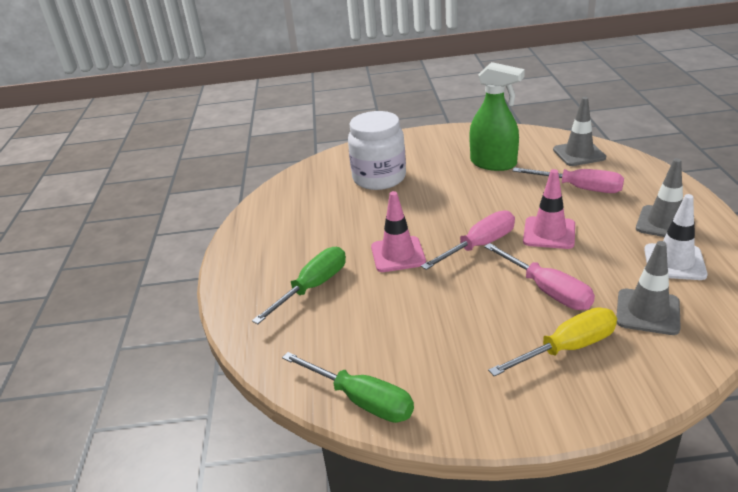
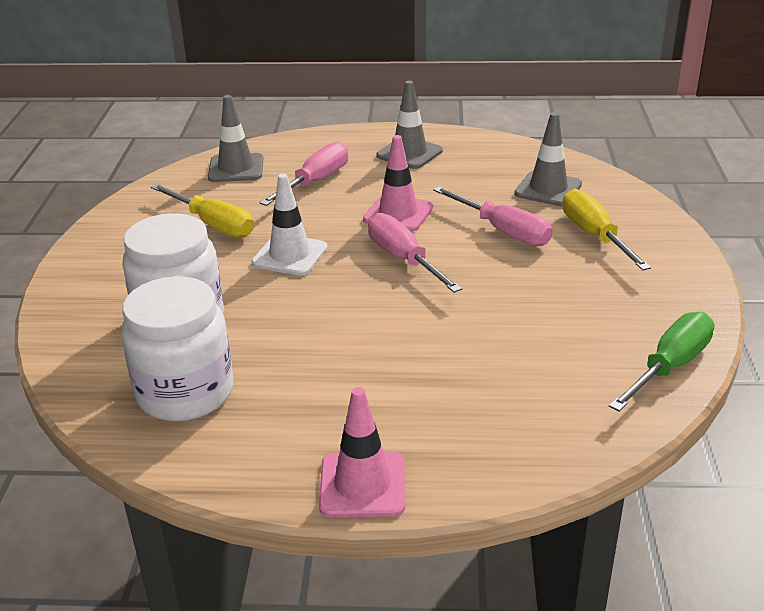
camera: 85 degrees left, 0 degrees up
(312, 195) = (185, 393): none -> white jar
(313, 287) = (448, 398): green screwdriver -> none
(398, 254) = (398, 320): pink traffic cone -> pink traffic cone (362, 485)
(493, 163) = (213, 224): green spray bottle -> yellow screwdriver
(547, 291) = (503, 231): pink screwdriver -> pink screwdriver turned 75 degrees clockwise
(674, 262) = (476, 162): white traffic cone -> white traffic cone (290, 255)

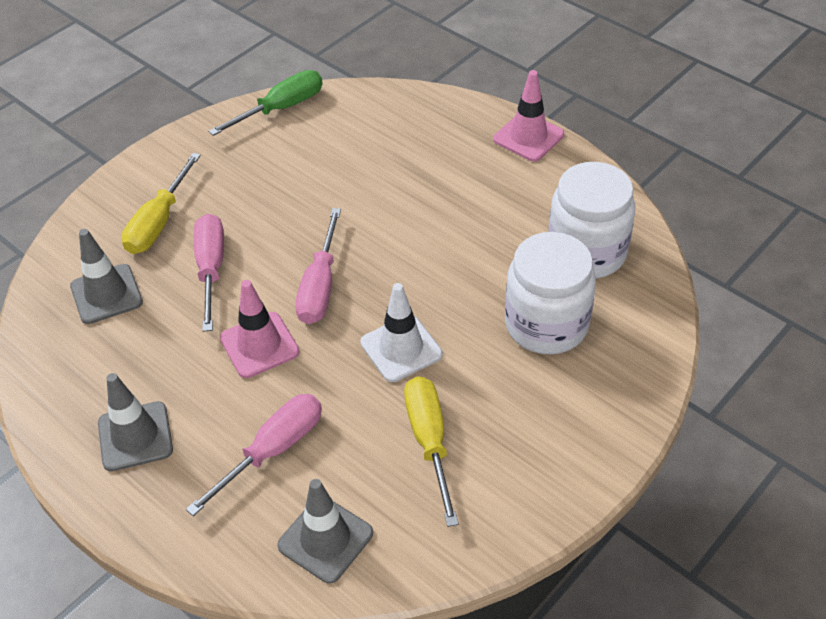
camera: 140 degrees left, 15 degrees up
(315, 181) = (273, 450): pink screwdriver -> pink screwdriver turned 150 degrees clockwise
(670, 366) = (281, 108): green screwdriver -> green screwdriver turned 150 degrees clockwise

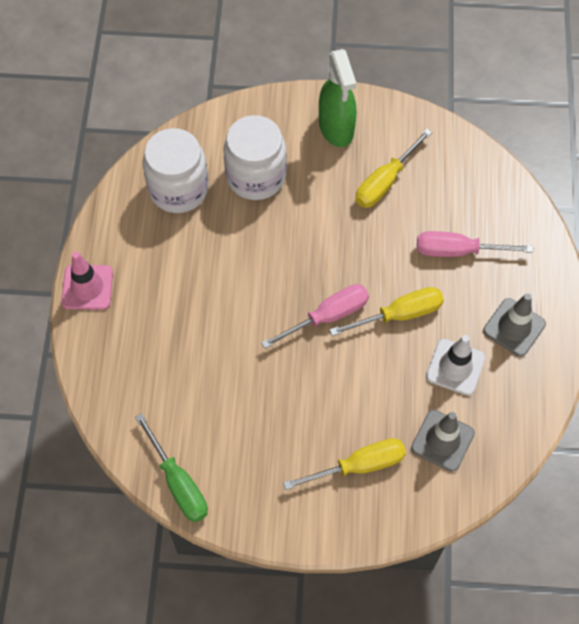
camera: 130 degrees left, 15 degrees up
(211, 269) = (368, 394): pink screwdriver -> none
(259, 345) = (399, 314): pink traffic cone -> yellow screwdriver
(281, 108) = (178, 483): green screwdriver -> green screwdriver turned 135 degrees counterclockwise
(325, 539) = (482, 188): grey traffic cone -> none
(401, 348) = (336, 237): white traffic cone -> white traffic cone (455, 367)
(551, 443) = (336, 127): none -> green spray bottle

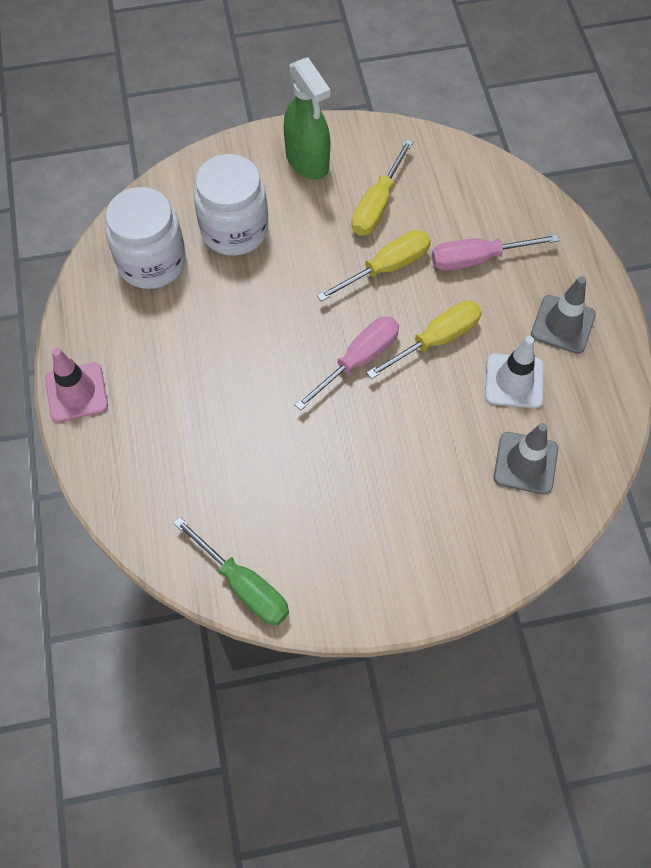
camera: 15 degrees left, 0 degrees up
(359, 465) = (443, 513): yellow screwdriver -> yellow screwdriver (387, 268)

